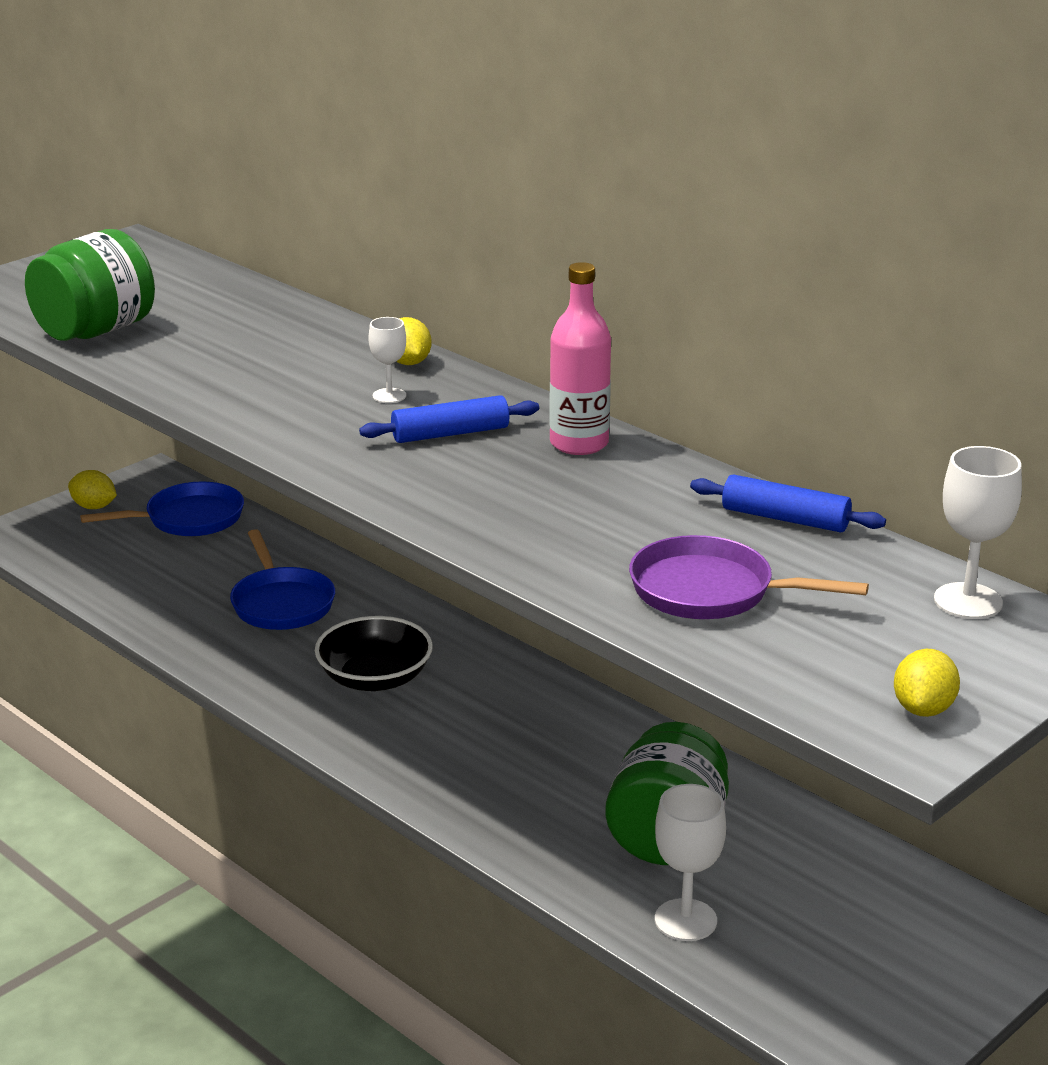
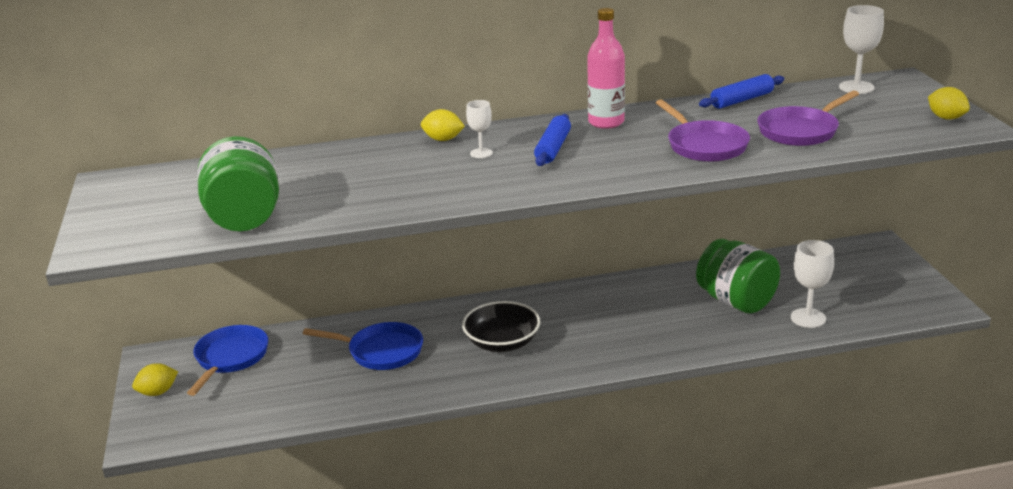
camera: 55 degrees left, 0 degrees up
(570, 530) = (704, 145): none -> purple pan

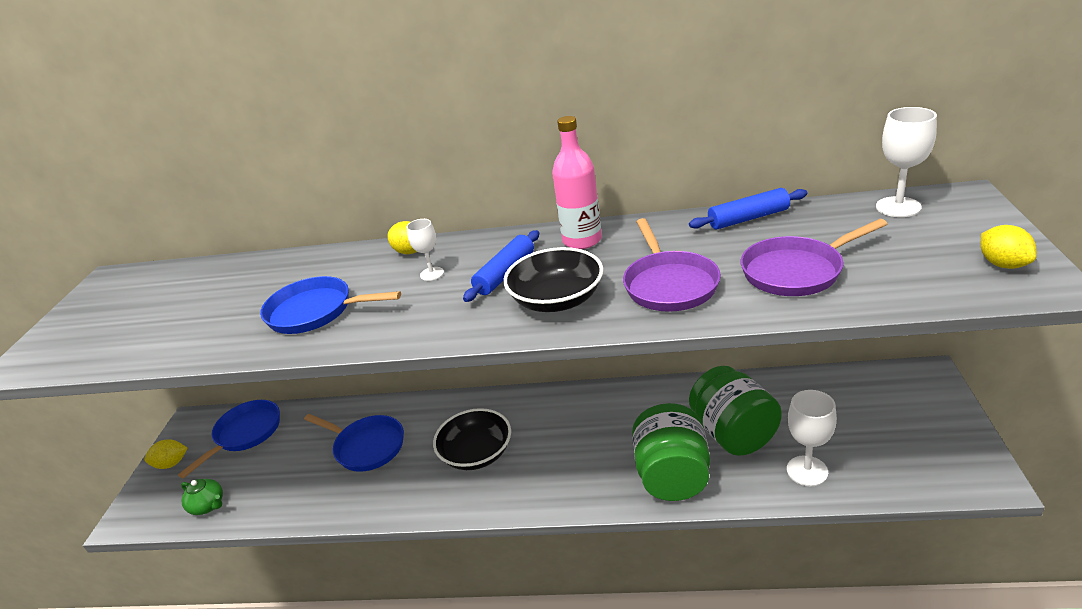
camera: 20 degrees right, 5 degrees up
(233, 417) = (208, 506): none -> green teapot
(244, 218) = (164, 341): green jar -> green jar (672, 476)
(388, 186) = (315, 312): none -> blue pan
(615, 161) = (557, 299): none -> black bowl

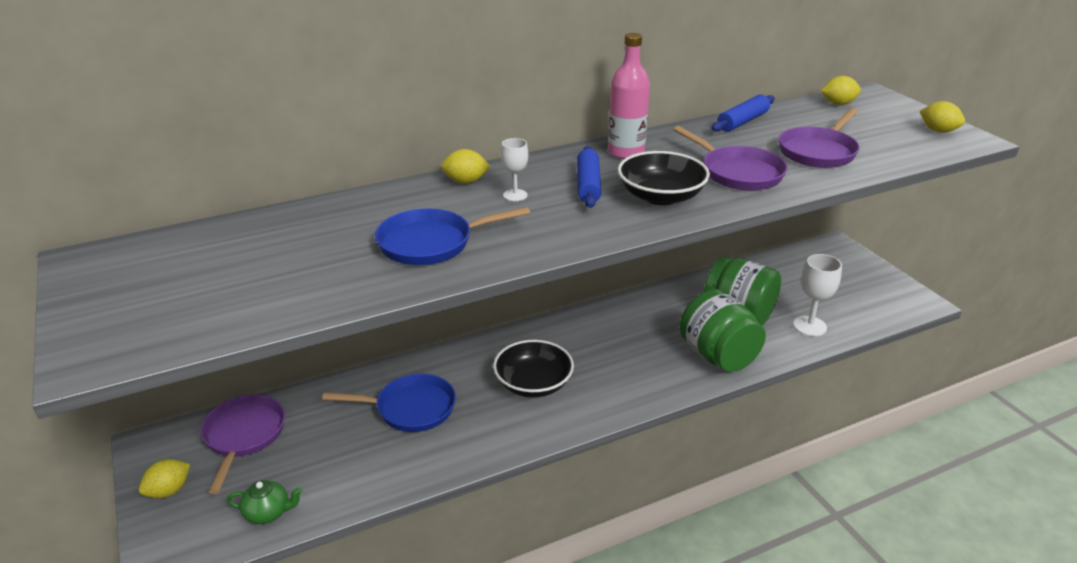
camera: 35 degrees left, 0 degrees up
(245, 434) = (244, 436): blue pan -> purple pan
(898, 207) = (838, 103): white goblet -> yellow lemon

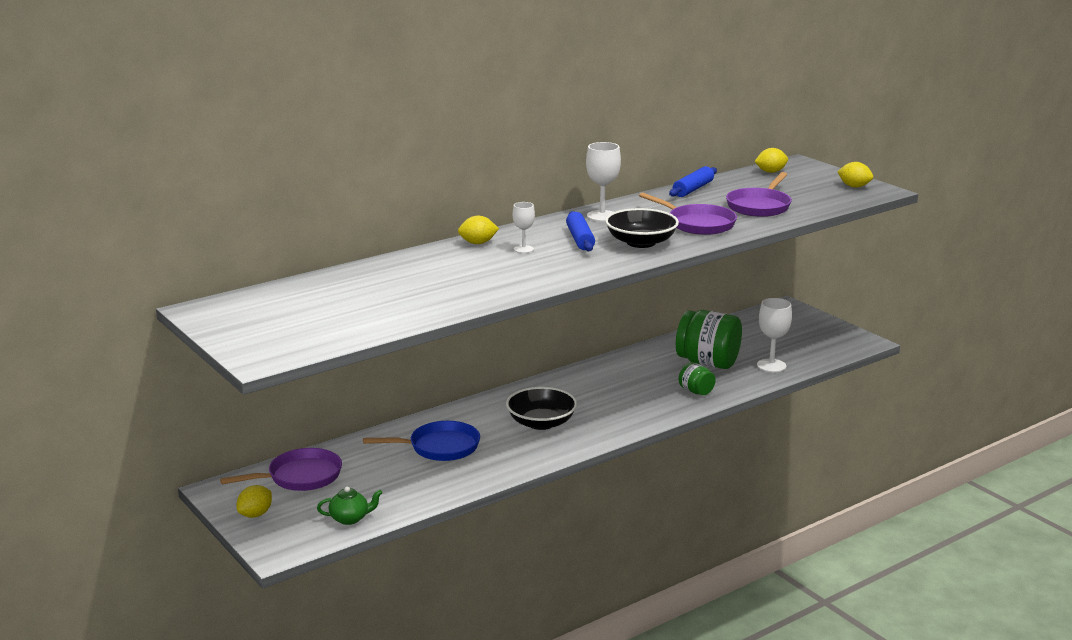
camera: 10 degrees left, 10 degrees down
(244, 436) = (300, 477): purple pan -> purple pan turned 75 degrees clockwise
(431, 243) = (473, 282): blue pan -> none
(626, 152) = (602, 216): pink bottle -> white goblet
(718, 355) = (696, 391): green jar -> green jar, size x0.50

